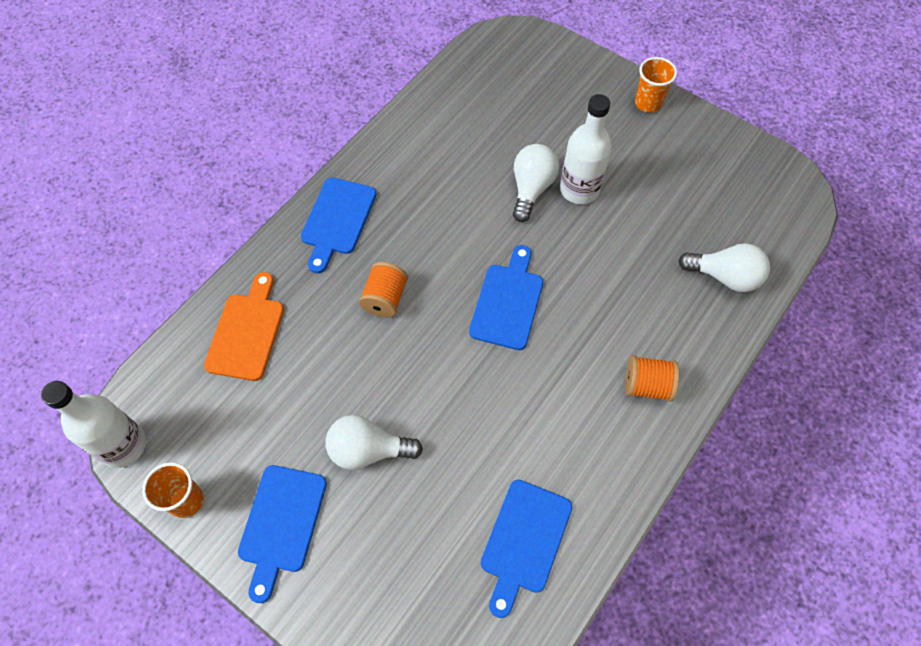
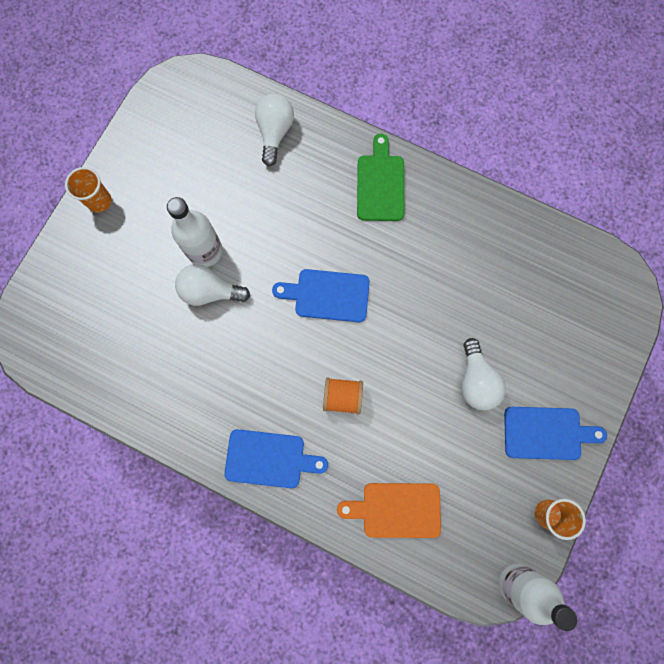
camera: 100 degrees left, 15 degrees up
(524, 541) = (516, 256): blue cutting board -> none
(647, 385) = (380, 184): orange spool -> green cutting board

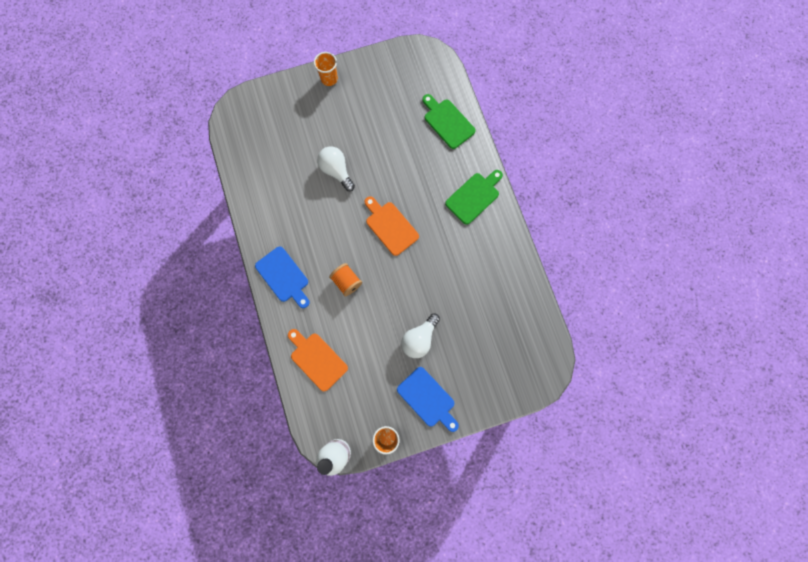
camera: 45 degrees right, 0 degrees up
(205, 251) = (354, 149): white bottle -> none
(275, 133) = (447, 122): white light bulb -> green cutting board
(327, 295) = (390, 226): blue cutting board -> orange cutting board

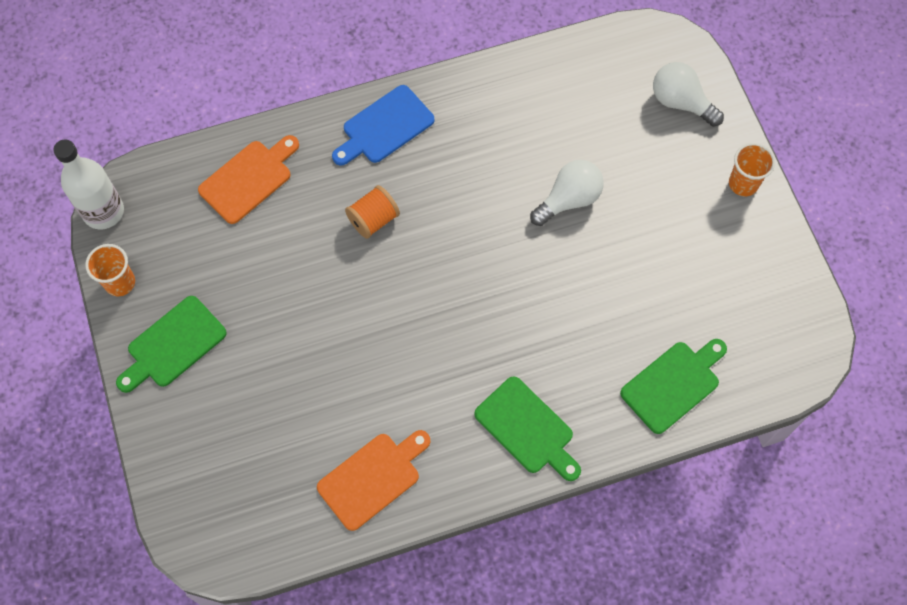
camera: 90 degrees right, 10 degrees down
(390, 226) = (469, 286): orange cutting board -> orange cutting board (372, 478)
(419, 338) = (272, 332): white light bulb -> white light bulb (681, 102)
(428, 398) = (173, 345): blue cutting board -> green cutting board

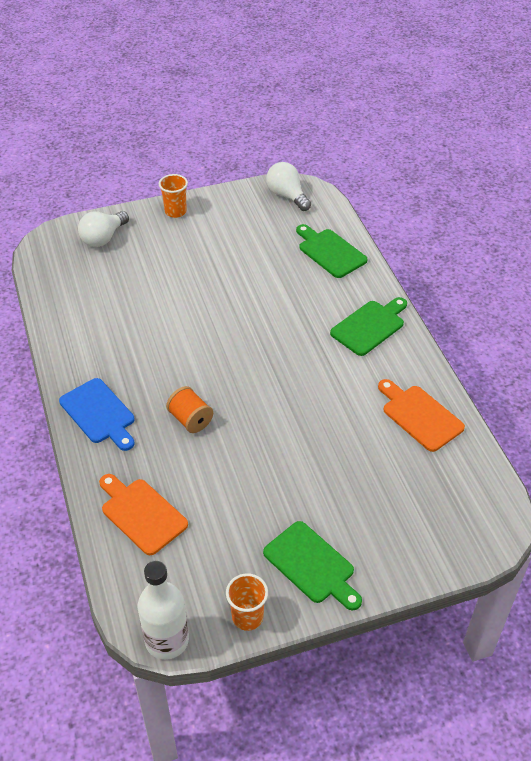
camera: 90 degrees left, 20 degrees down
(569, 200) = (181, 300): white light bulb -> white light bulb (287, 196)

